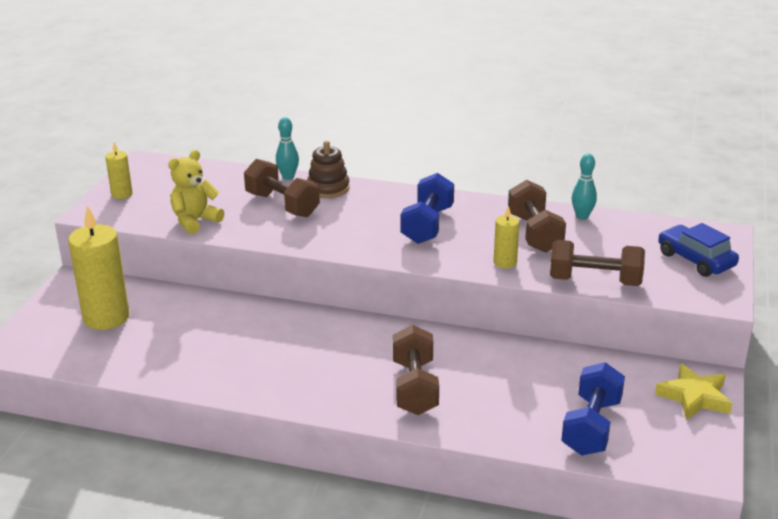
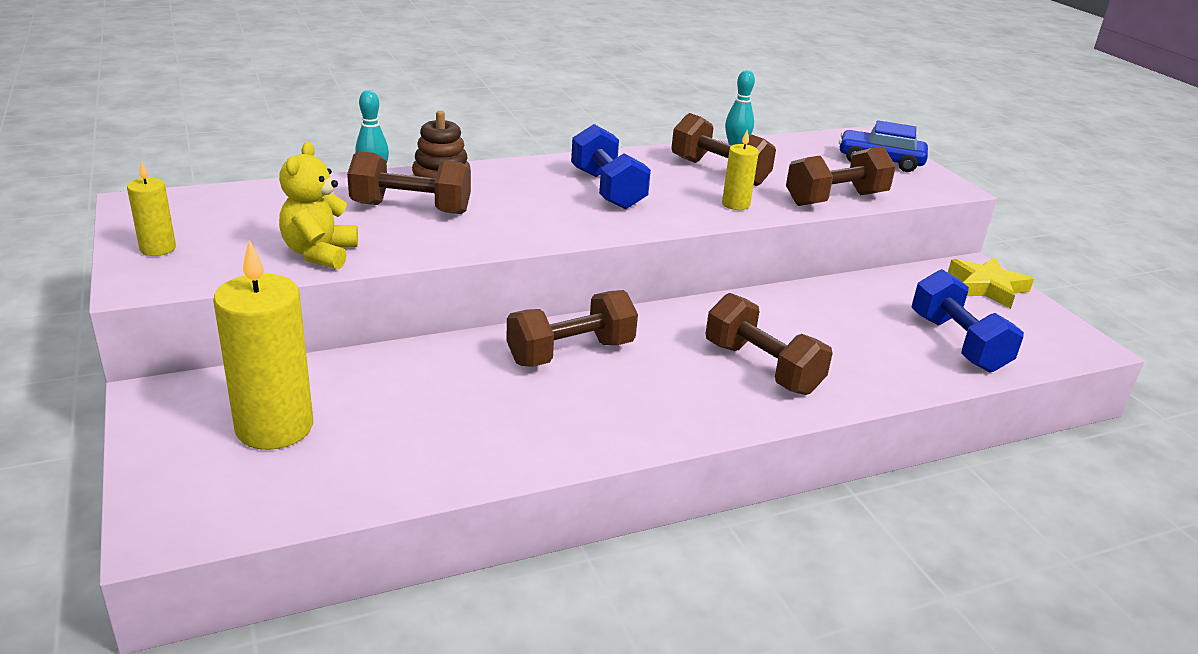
camera: 40 degrees left, 0 degrees up
(307, 333) = (570, 353): none -> brown dumbbell

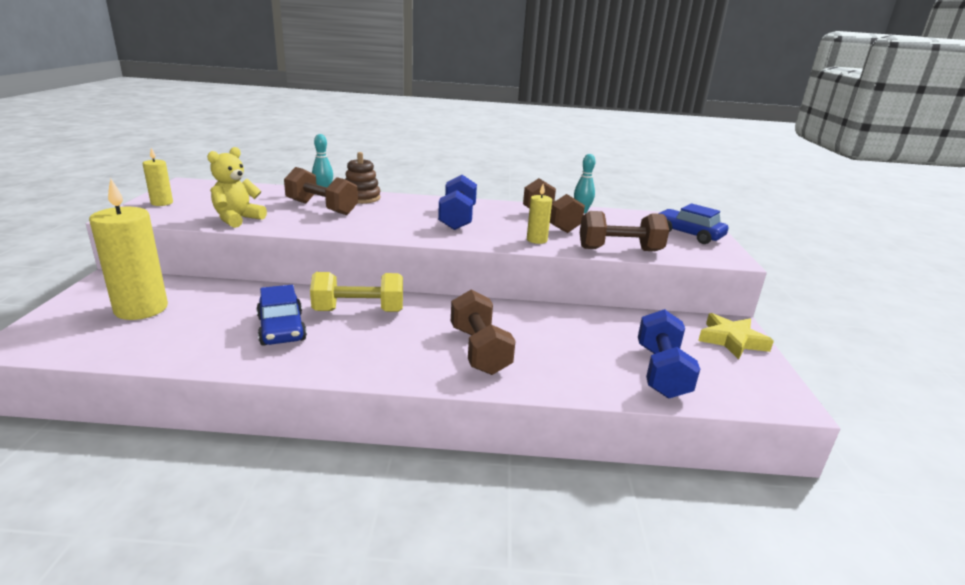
camera: 25 degrees right, 5 degrees down
(506, 403) = (282, 329): none -> blue car
(570, 353) = (359, 311): brown dumbbell -> yellow dumbbell

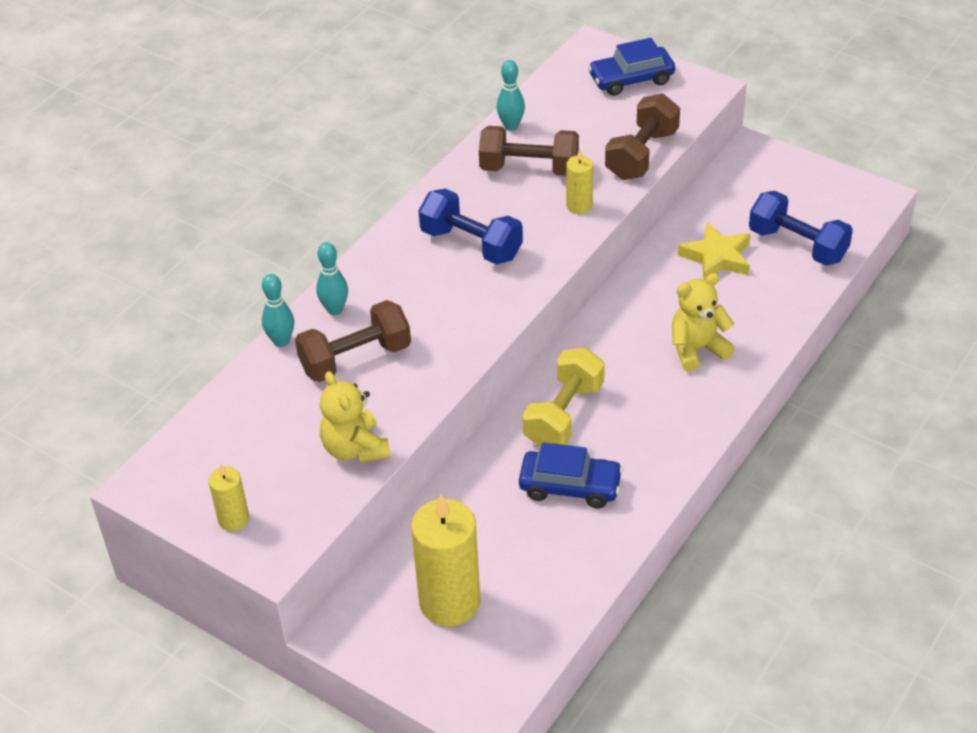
camera: 55 degrees left, 20 degrees up
(361, 198) = (335, 309): brown stacking toy -> turquoise bowling pin
(479, 350) = (697, 349): brown dumbbell -> yellow teddy bear
(732, 340) = (775, 169): yellow star -> yellow star (717, 257)

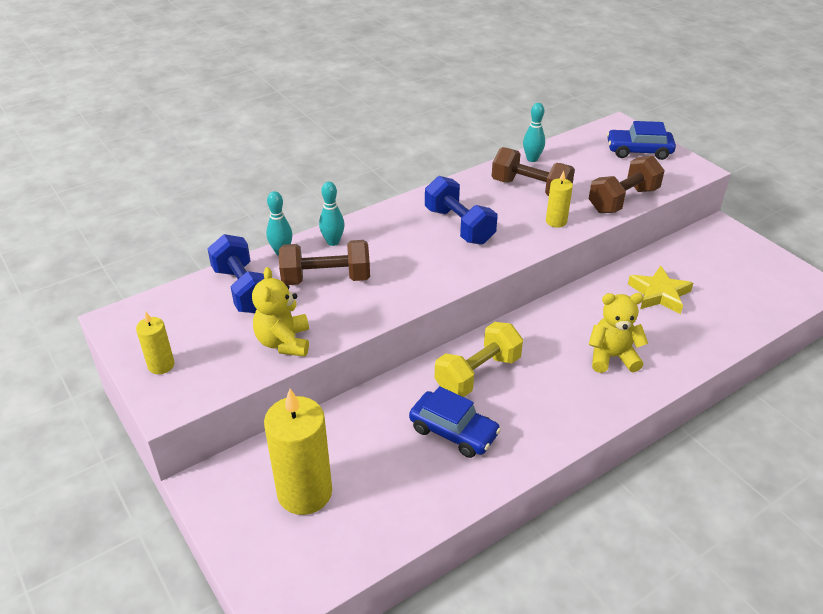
camera: 20 degrees right, 5 degrees down
(797, 245) = (732, 303): blue dumbbell -> blue dumbbell (244, 290)

